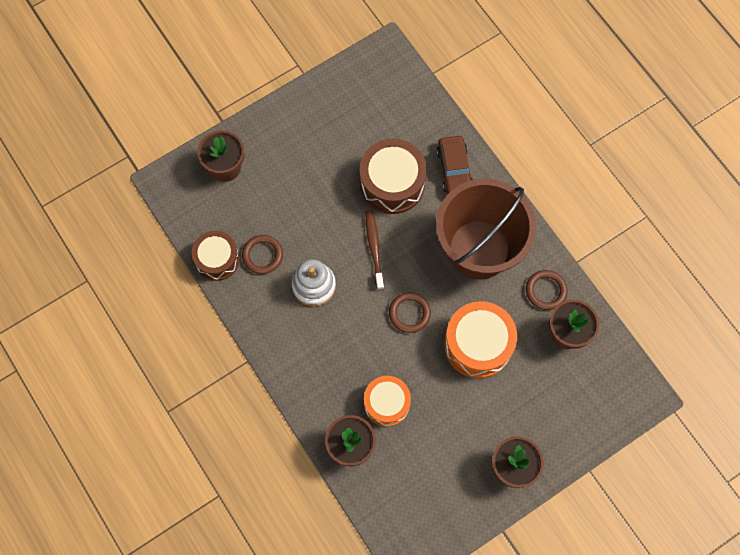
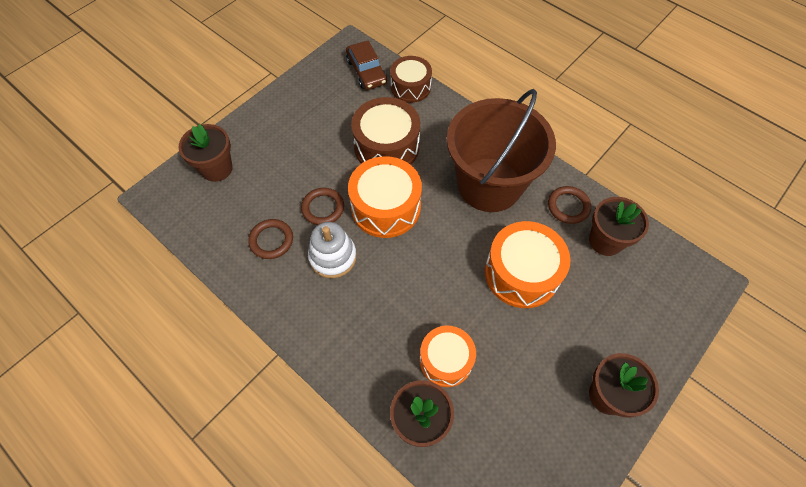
camera: 15 degrees left, 10 degrees down
(217, 259) = (223, 255): brown drum -> brown drum (410, 87)
(374, 248) = (386, 207): brown toothbrush -> orange drum
(409, 313) = (440, 260): brown ring -> brown ring (323, 208)
(454, 170) = (442, 123): brown car -> brown car (366, 71)

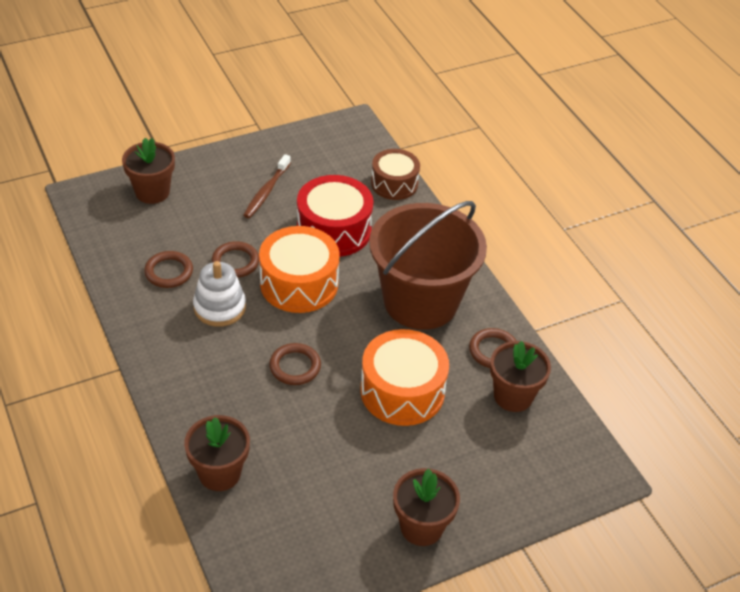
camera: 20 degrees right, 15 degrees down
(313, 132) = (266, 191): none -> brown toothbrush
(366, 71) = (356, 154): brown car -> none
(386, 146) = (334, 230): brown drum -> red drum
(425, 287) = (295, 366): none -> brown ring
(446, 360) = (276, 434): orange drum -> none

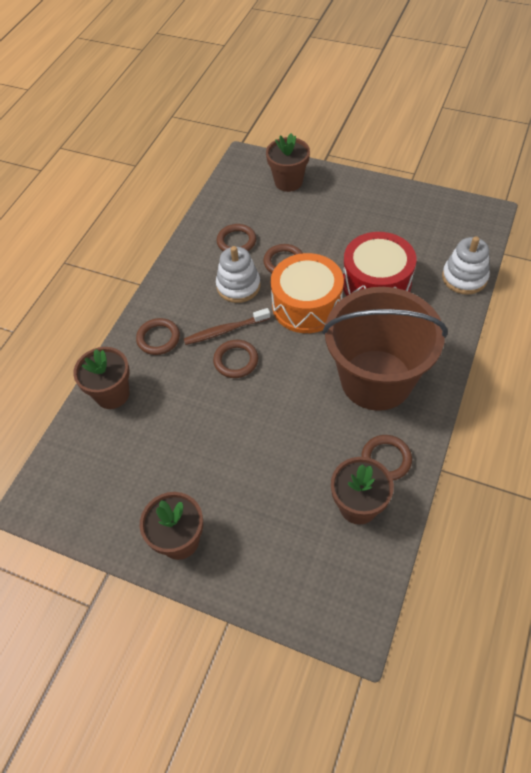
camera: 55 degrees right, 10 degrees up
(202, 399) = (158, 338): none -> brown ring
(266, 191) = (362, 226): brown toothbrush -> brown toothbrush (225, 331)
(394, 183) = (464, 277): brown drum -> white stacking toy
(402, 391) = (283, 434): orange drum -> none

